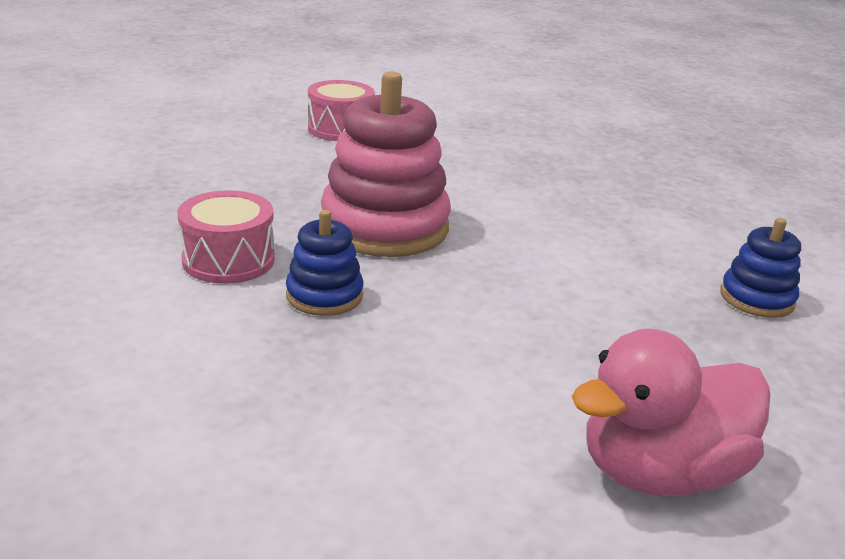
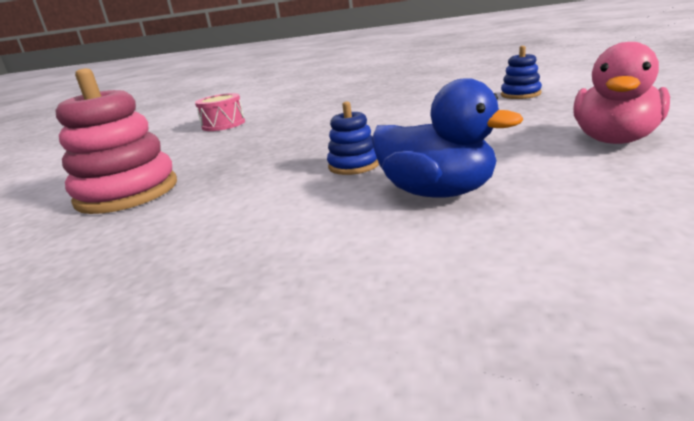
camera: 30 degrees left, 5 degrees down
(228, 260) = (271, 178): pink drum -> none
(312, 398) = (437, 192): none -> blue duck
(384, 227) = (326, 138): pink stacking toy -> pink stacking toy (127, 192)

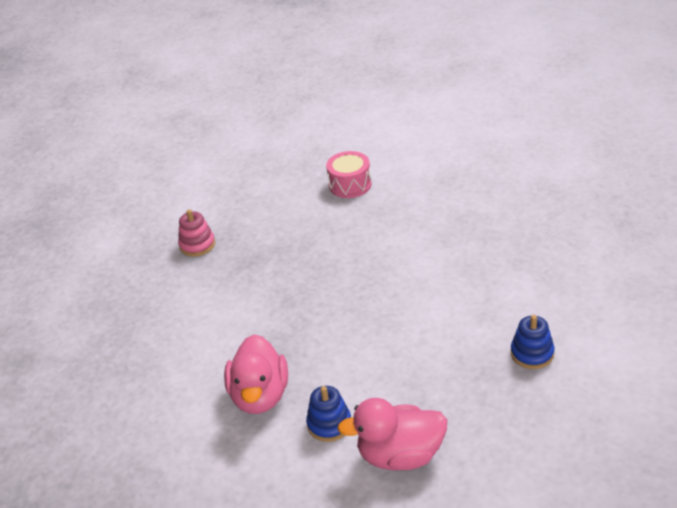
camera: 55 degrees right, 15 degrees up
(127, 192) = (197, 245): pink stacking toy -> pink stacking toy, size x0.52
(354, 165) = (288, 331): blue stacking toy -> blue stacking toy (329, 424)
(437, 192) = (260, 396): blue duck -> pink duck

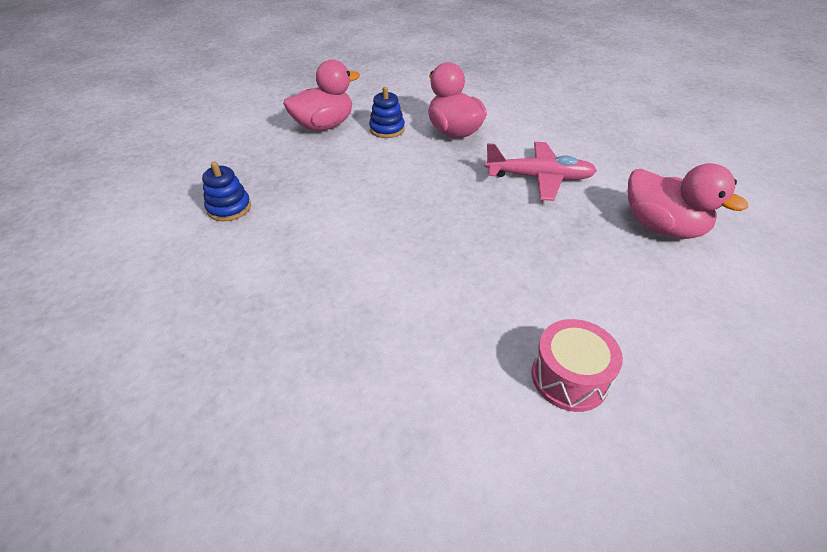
camera: 150 degrees right, 5 degrees up
(197, 245) = (662, 227): pink stacking toy -> pink duck
(236, 310) = (539, 178): none -> pink plane

